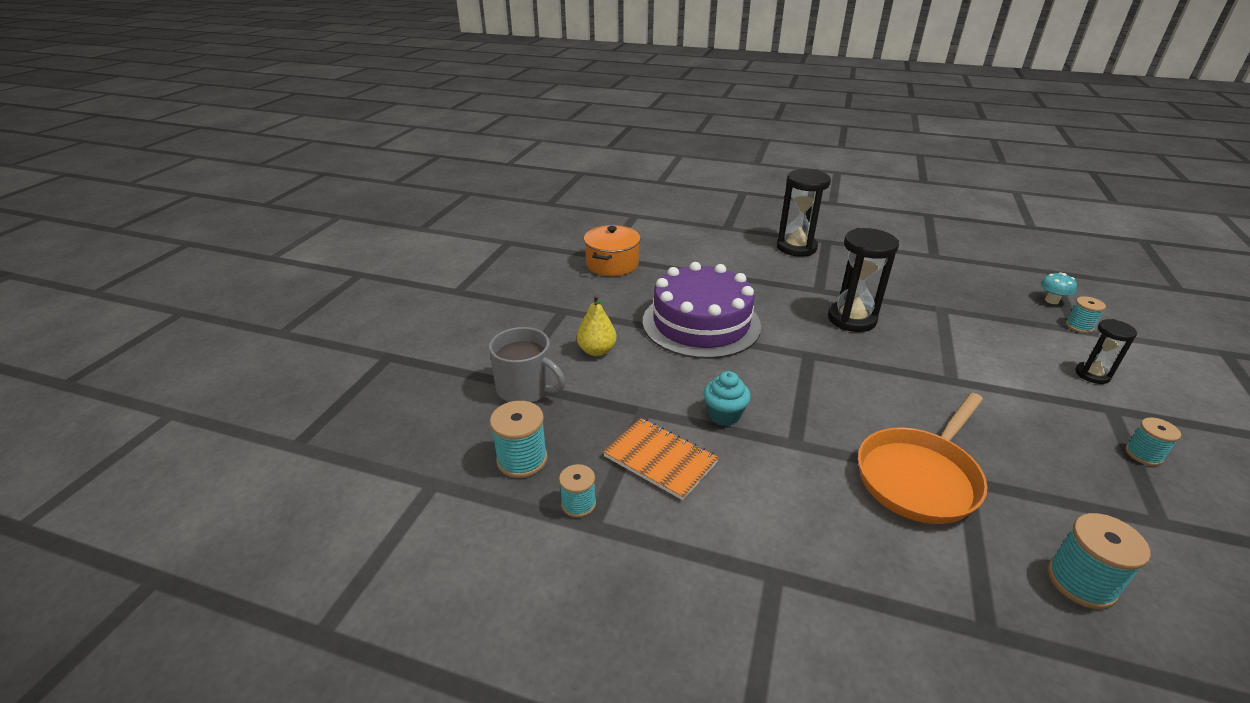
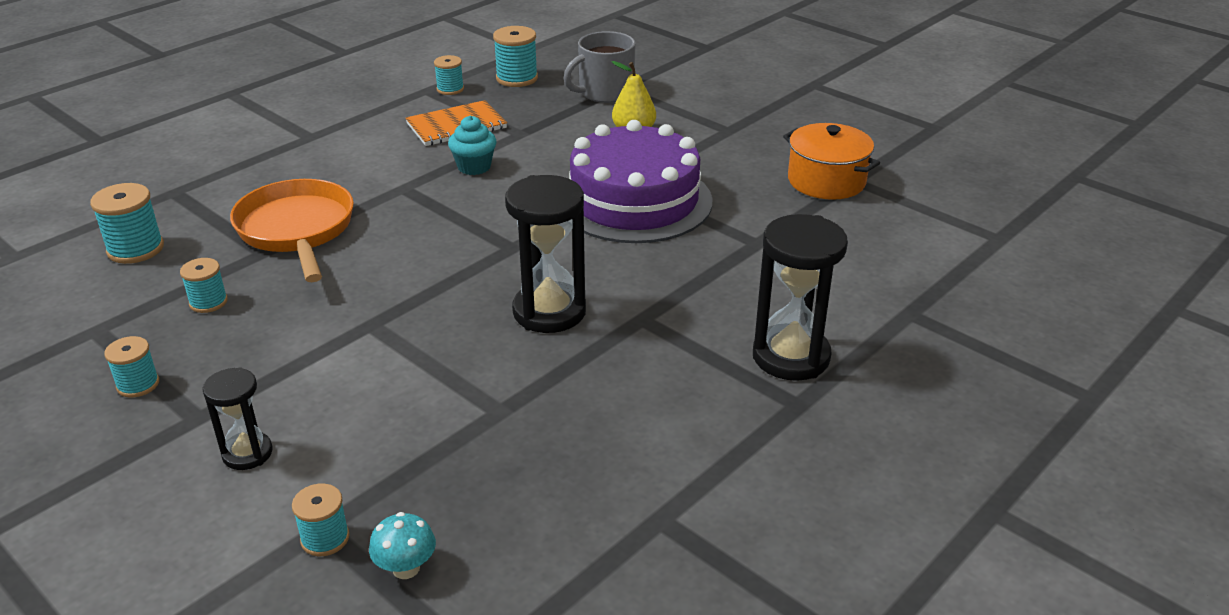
camera: 115 degrees right, 0 degrees up
(1048, 474) = (208, 302): none -> turquoise spool

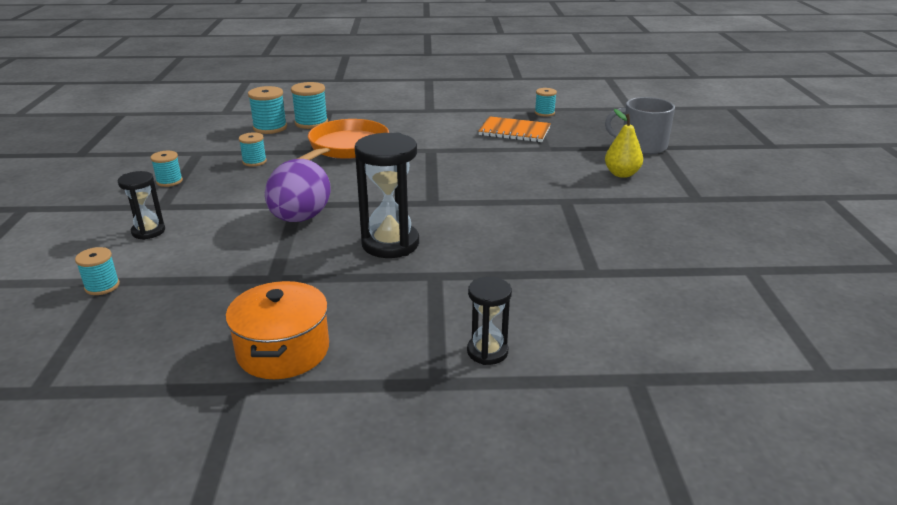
camera: 45 degrees right, 5 degrees down
(405, 337) = (300, 218): none -> purple egg
(406, 568) = (100, 322): turquoise mushroom -> none
(474, 167) = (486, 155): turquoise cupcake -> none
(517, 78) = (595, 120): turquoise spool -> turquoise spool (311, 123)
(634, 201) = (551, 211): purple cake -> none
(791, 357) = (487, 352): black hourglass -> black hourglass, size x0.57
(826, 181) = (723, 260): orange pot -> orange pot (283, 350)

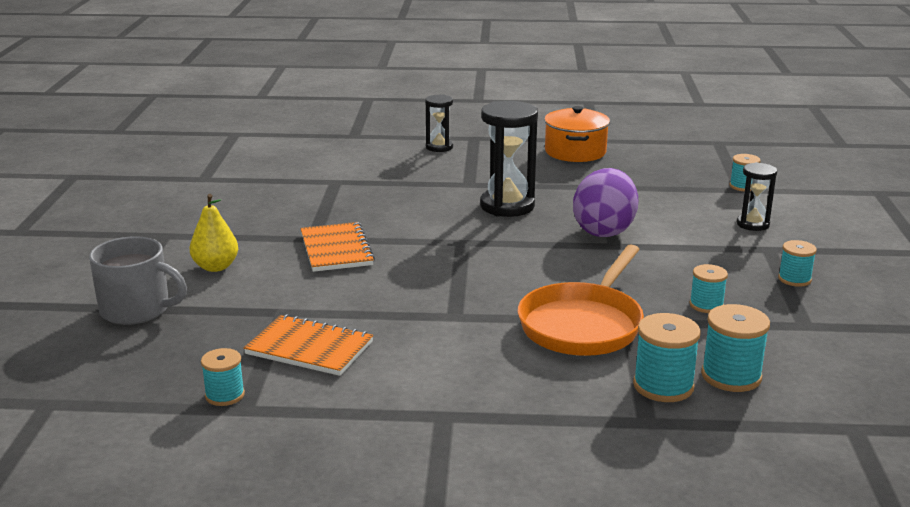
camera: 175 degrees left, 5 degrees down
(537, 191) = (336, 249): none -> orange notebook

